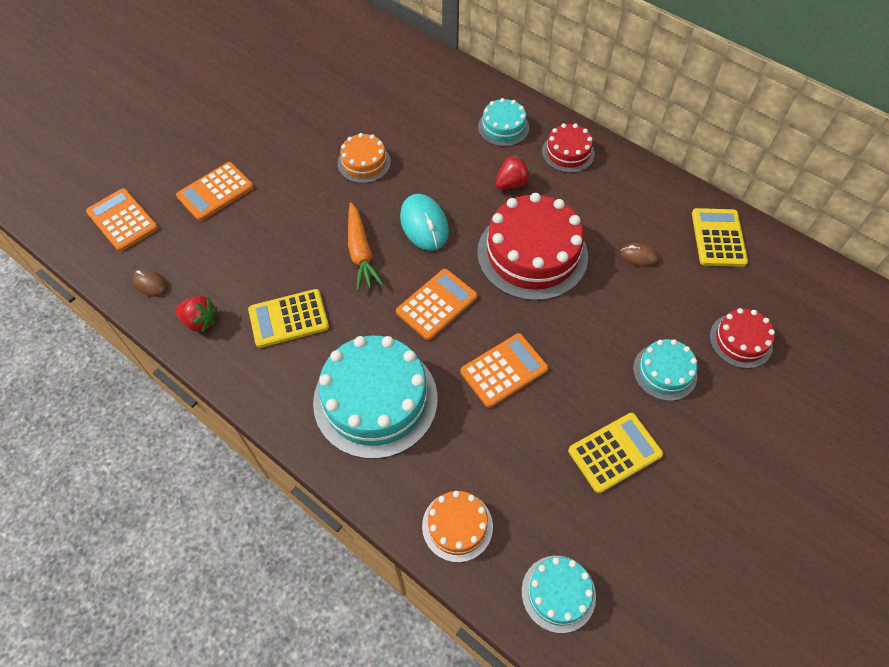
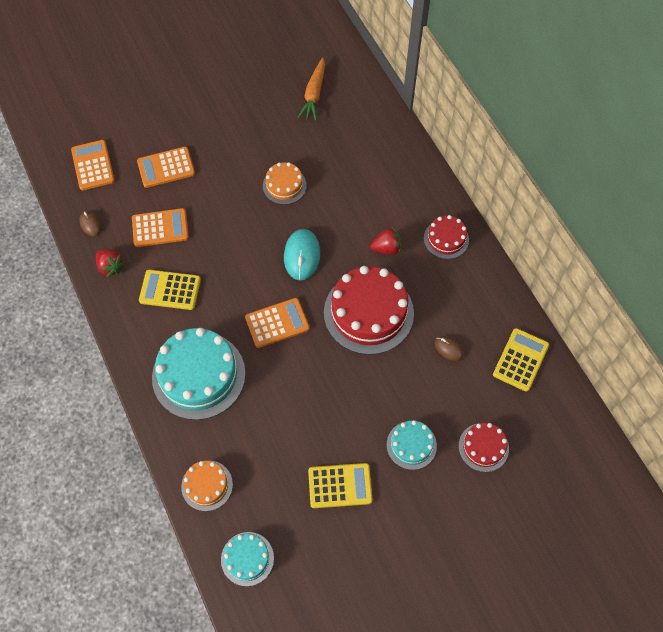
camera: 25 degrees right, 5 degrees up
(360, 252) = (244, 259): orange carrot -> orange carrot (314, 94)
(503, 127) = (407, 196): turquoise cake -> none
(504, 370) = (297, 393): orange calculator -> orange calculator (160, 228)

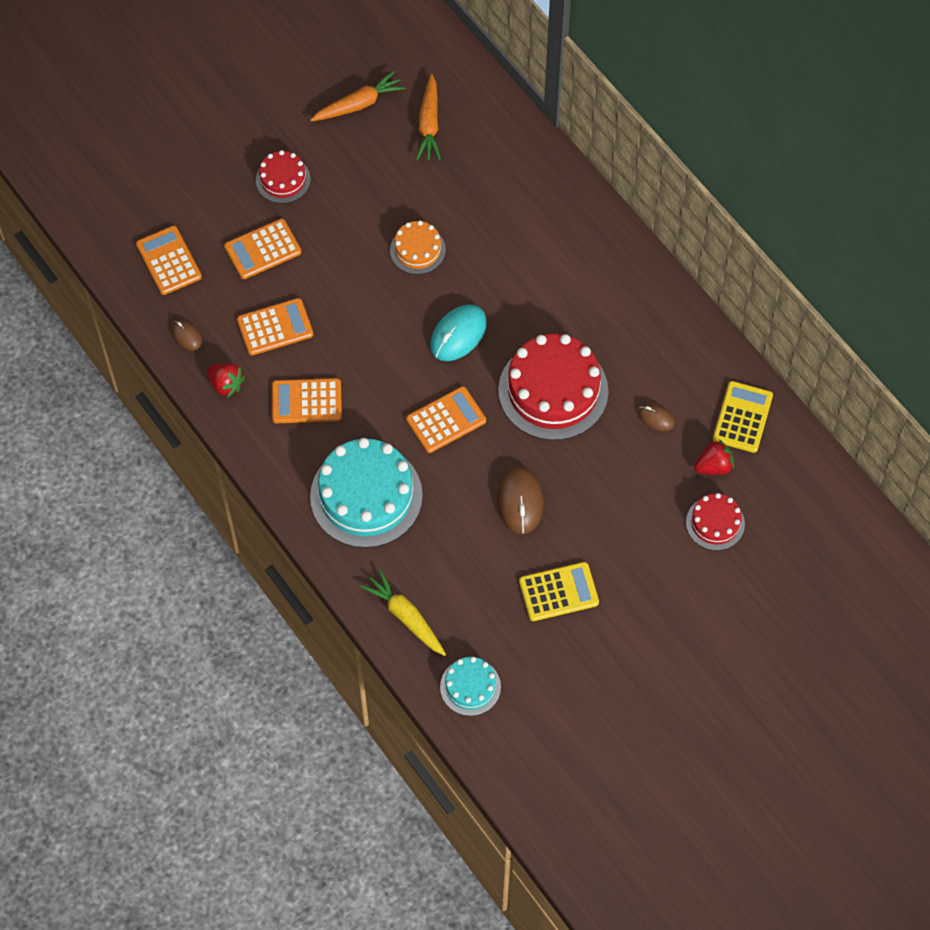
camera: 10 degrees left, 0 degrees up
(170, 290) = (306, 401): yellow calculator -> orange calculator
(207, 485) = (406, 617): orange cake -> yellow carrot
(264, 72) = (358, 104): none -> orange carrot
(302, 256) = (458, 334): turquoise mouse -> turquoise mouse turned 45 degrees clockwise
(323, 401) = (520, 501): none -> brown mouse
(386, 248) = (559, 309): red strawberry -> red strawberry (713, 466)
(411, 445) = (632, 534): turquoise cake -> none
(446, 239) = (630, 286): red cake -> red cake (283, 179)

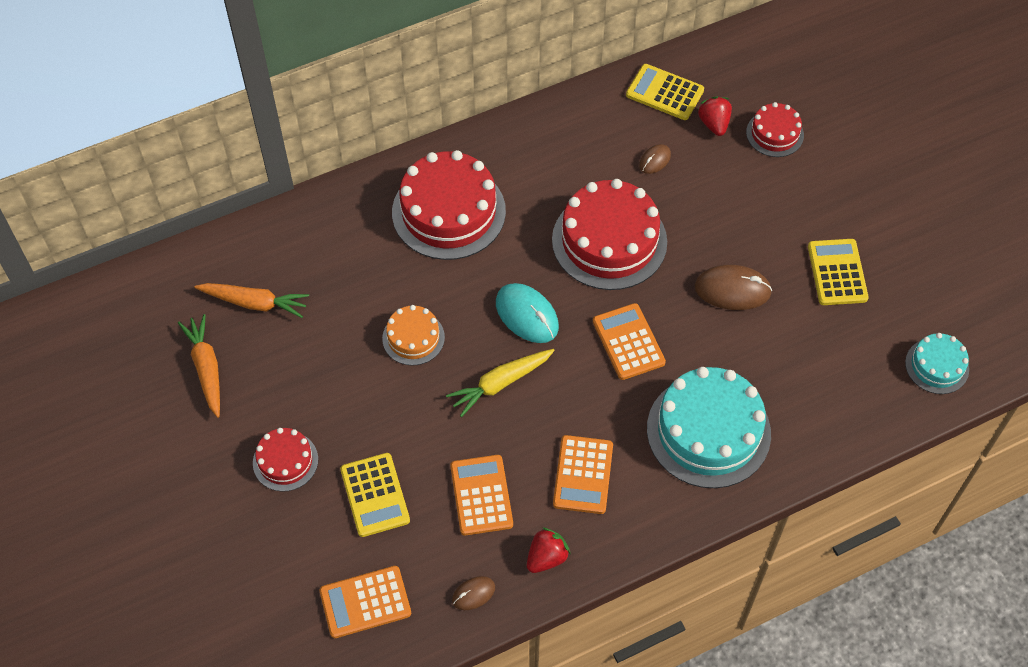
camera: 80 degrees left, 5 degrees down
(263, 249) = (375, 495): orange calculator -> yellow calculator
(406, 617) = (855, 413): yellow carrot -> yellow carrot (500, 383)
(557, 254) = (448, 211): none -> red cake

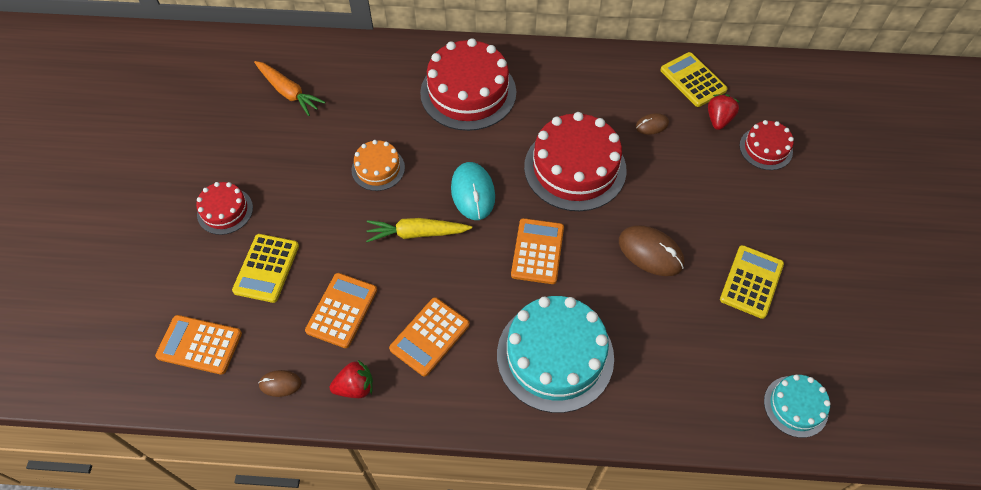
camera: 30 degrees right, 0 degrees up
(206, 368) = (223, 121): orange carrot -> none

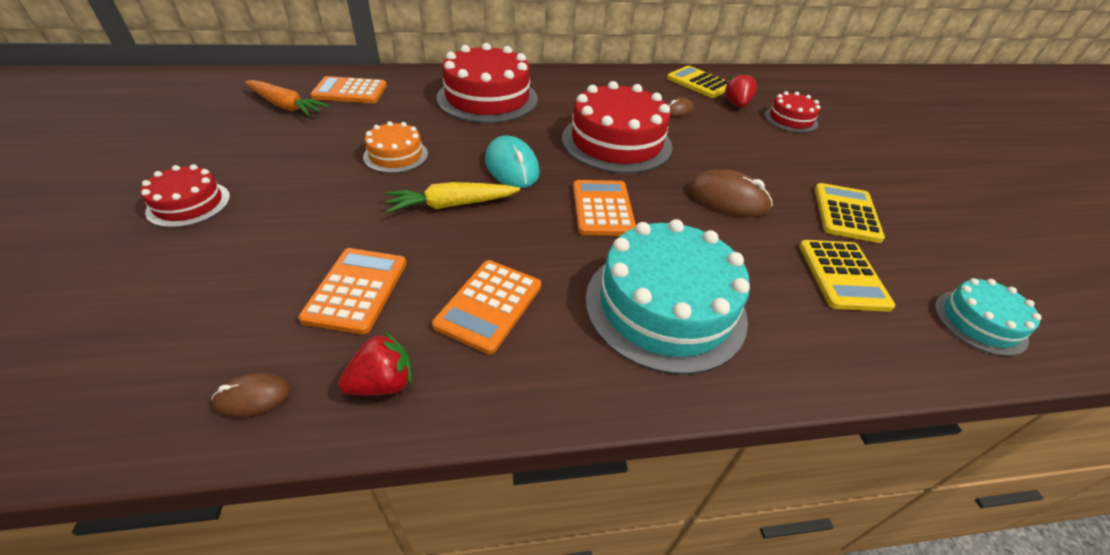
camera: 15 degrees left, 15 degrees down
(199, 345) = (113, 360): orange calculator -> orange calculator (350, 91)
(266, 268) = (243, 256): yellow calculator -> yellow calculator (842, 275)

